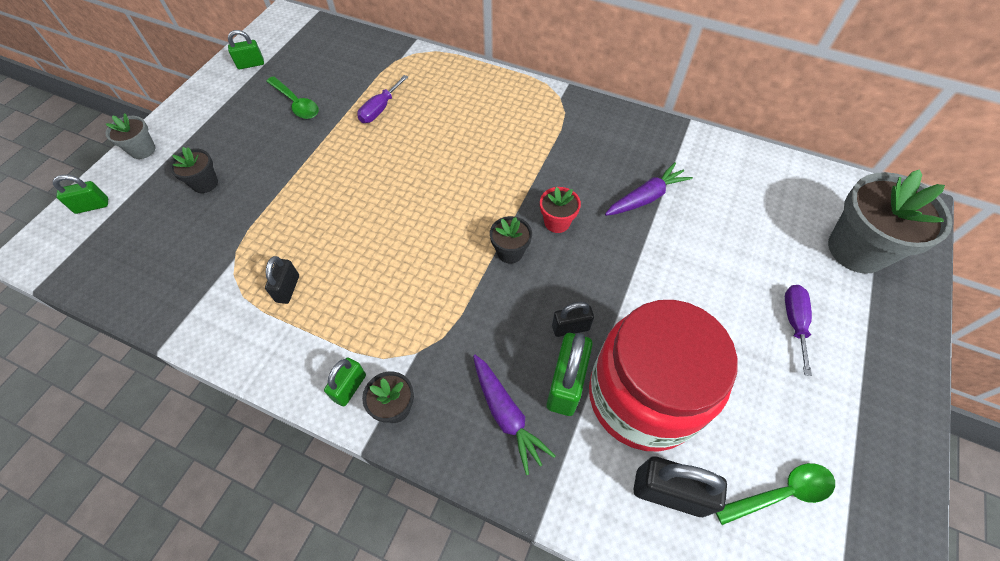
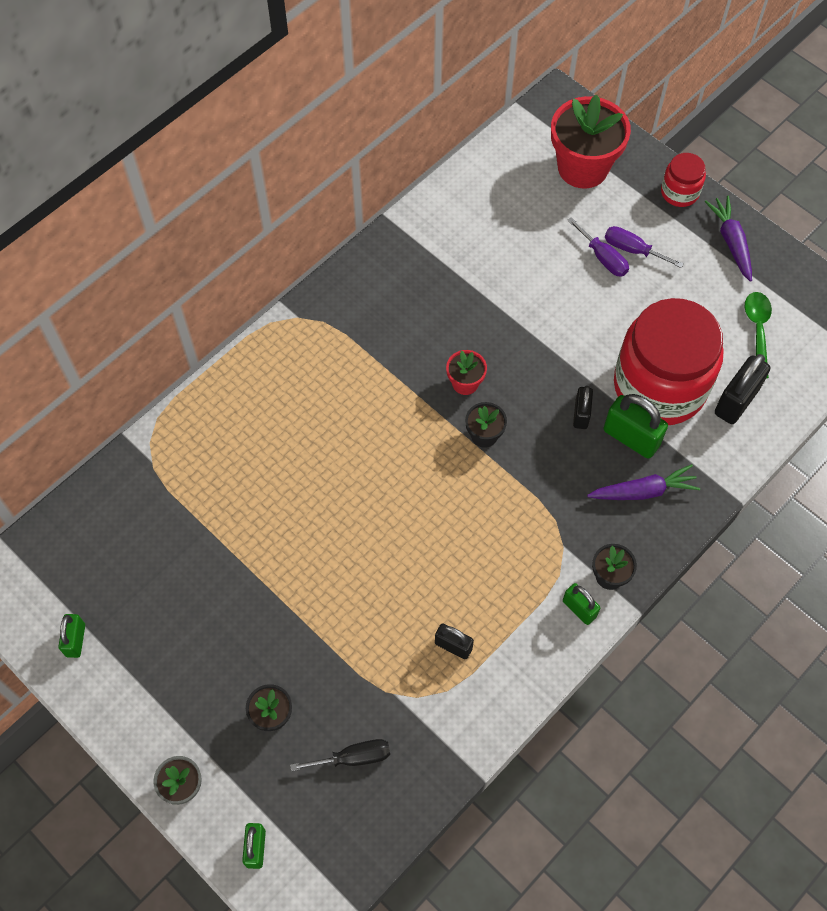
camera: 70 degrees left, 5 degrees up
(172, 246) = (353, 757): none -> black screwdriver
(296, 103) = (179, 596): green spoon -> none
(380, 109) = (233, 504): purple screwdriver -> purple screwdriver (603, 258)
(646, 197) = (466, 297): purple carrot -> purple carrot (731, 242)
(857, 249) = (583, 168): grey flower pot -> red flower pot
(903, 350) = (679, 192): none -> red jar

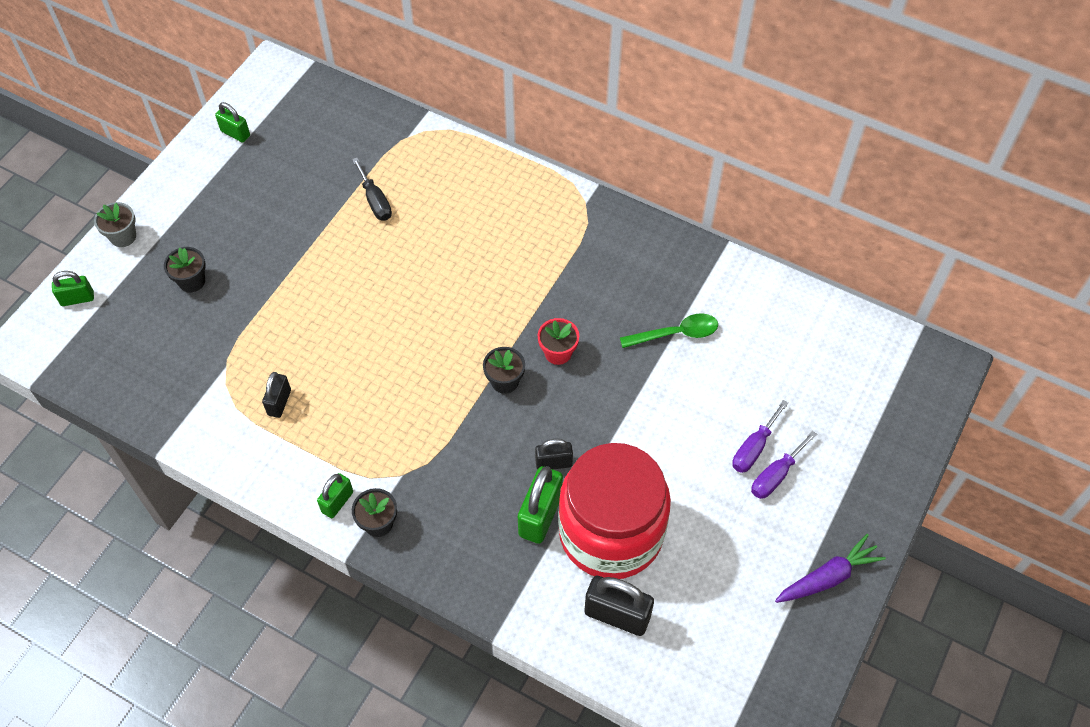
camera: 75 degrees right, 5 degrees down
(75, 640) = (235, 133): green padlock -> green padlock turned 45 degrees clockwise
(353, 757) = (163, 349): black screwdriver -> black screwdriver (375, 201)
(583, 168) = (865, 406): red flower pot -> none
(632, 250) = (776, 475): purple screwdriver -> purple screwdriver turned 150 degrees counterclockwise
(643, 491) = (481, 538): purple carrot -> none
(679, 192) = (874, 510): red jar -> none
(757, 331) = (717, 624): green spoon -> green spoon (676, 334)

